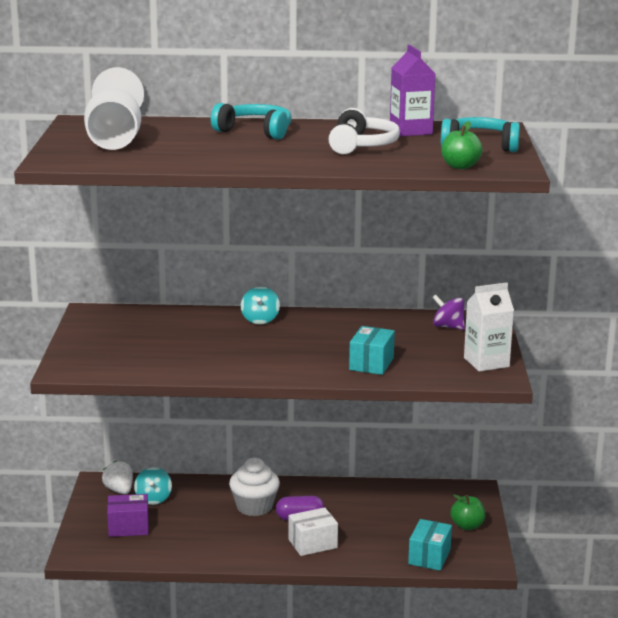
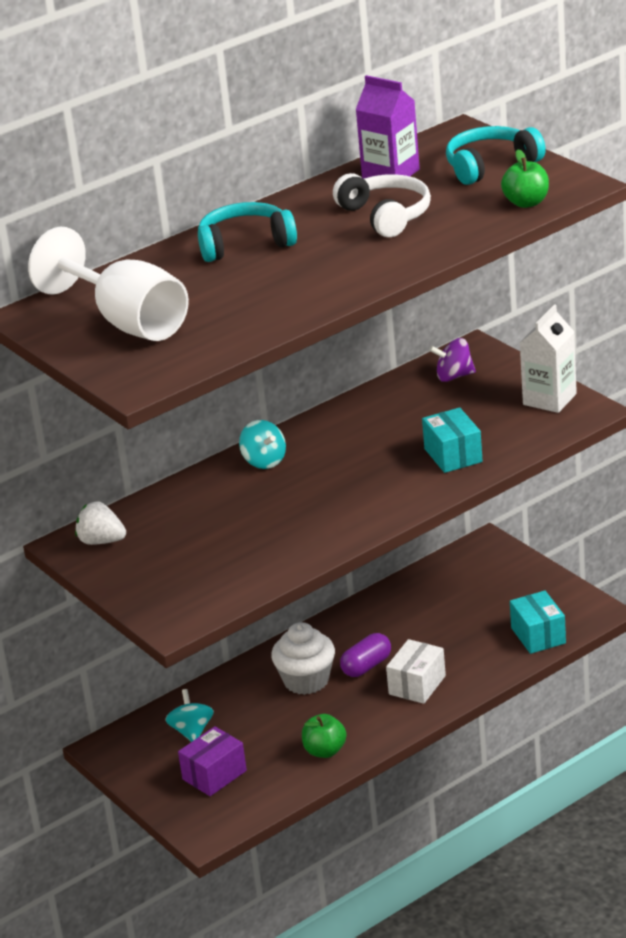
camera: 35 degrees left, 10 degrees up
(119, 490) = (142, 743): white strawberry -> white strawberry (101, 541)
(153, 499) = (192, 731): turquoise spinning top -> turquoise spinning top turned 150 degrees counterclockwise
(467, 526) = (529, 585): green apple -> green apple (325, 751)

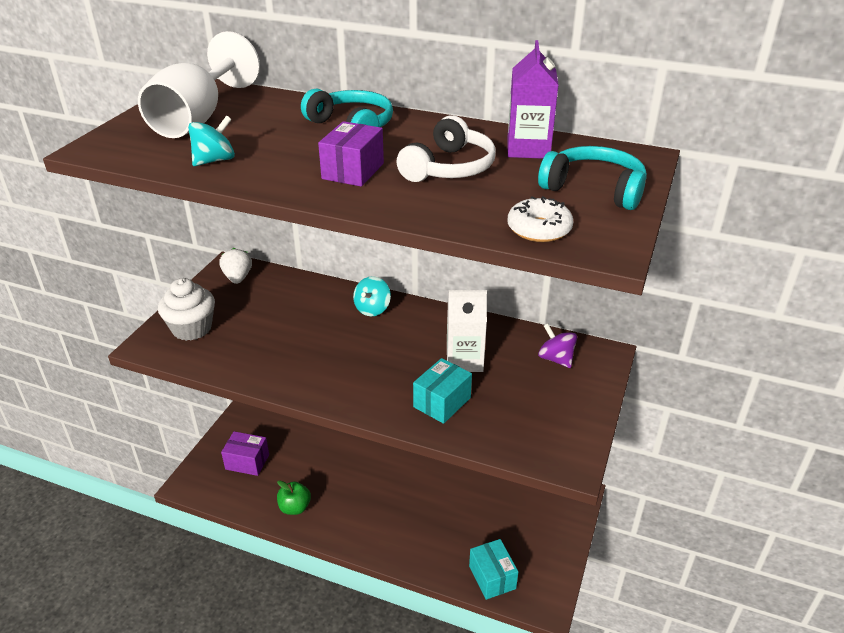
camera: 55 degrees right, 5 degrees up
(192, 731) = (286, 432): turquoise spinning top -> turquoise spinning top (214, 160)
(306, 680) = (364, 464): white cupcake -> white cupcake (192, 328)
(343, 259) = (353, 171): none -> purple box
(366, 666) = (397, 489): purple capsule -> none
(417, 685) = (391, 527): white box -> none
(526, 203) = (539, 229): green apple -> white donut
(538, 635) = (492, 577): turquoise box -> turquoise box turned 60 degrees counterclockwise
(549, 399) = (568, 429): white carton -> white carton (464, 360)

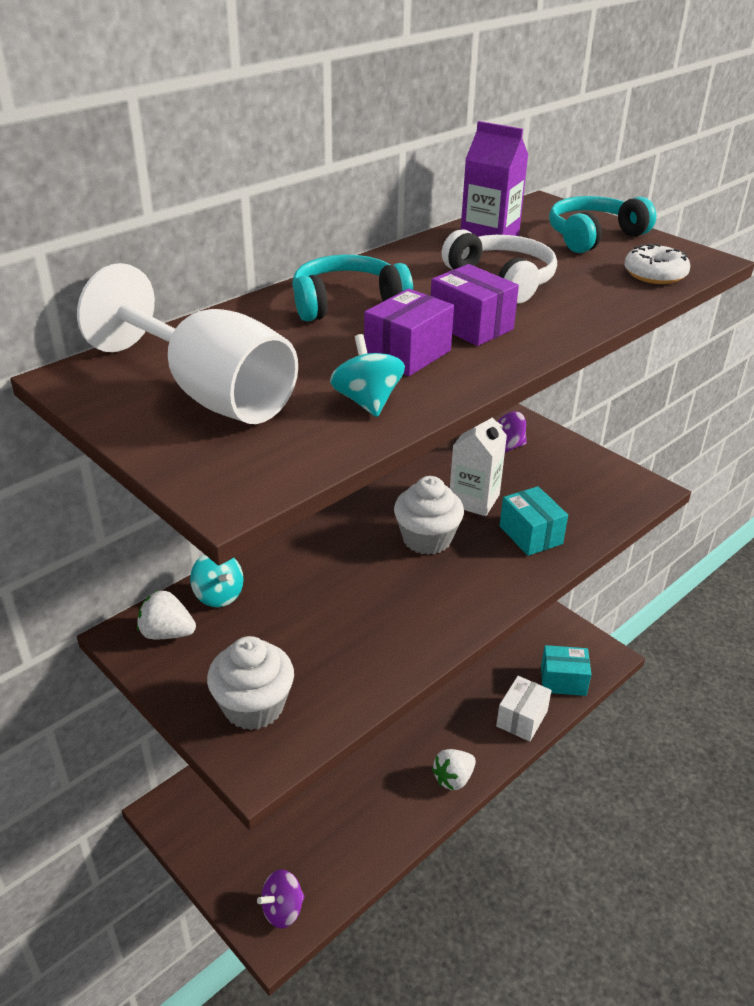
camera: 65 degrees left, 0 degrees up
(206, 481) = (282, 909): none -> purple spinning top
(247, 462) = (278, 850): purple box -> purple box (407, 354)
(295, 507) = (387, 819): green apple -> none
(348, 534) = (453, 778): none -> white strawberry
(372, 309) = (337, 534): turquoise spinning top -> turquoise spinning top (218, 595)
(397, 350) = (427, 539): none -> white cupcake
(431, 559) = (522, 718): none -> white box

